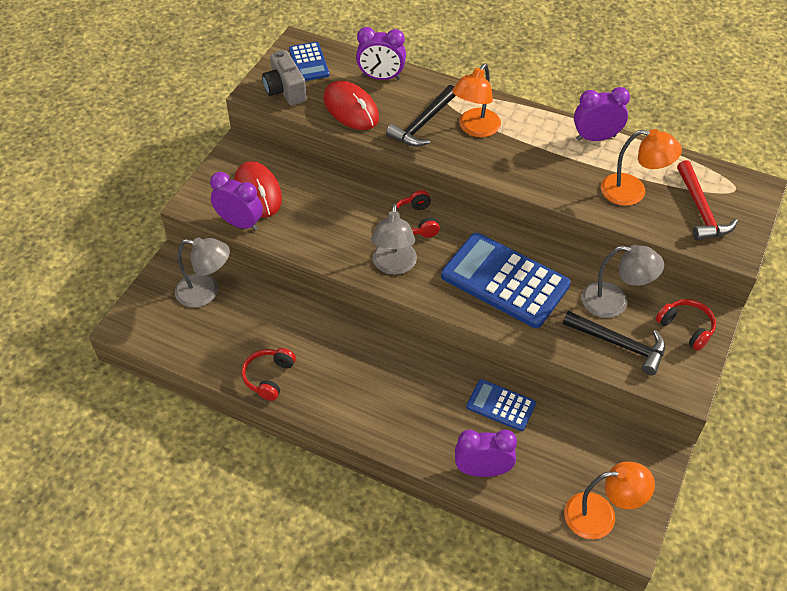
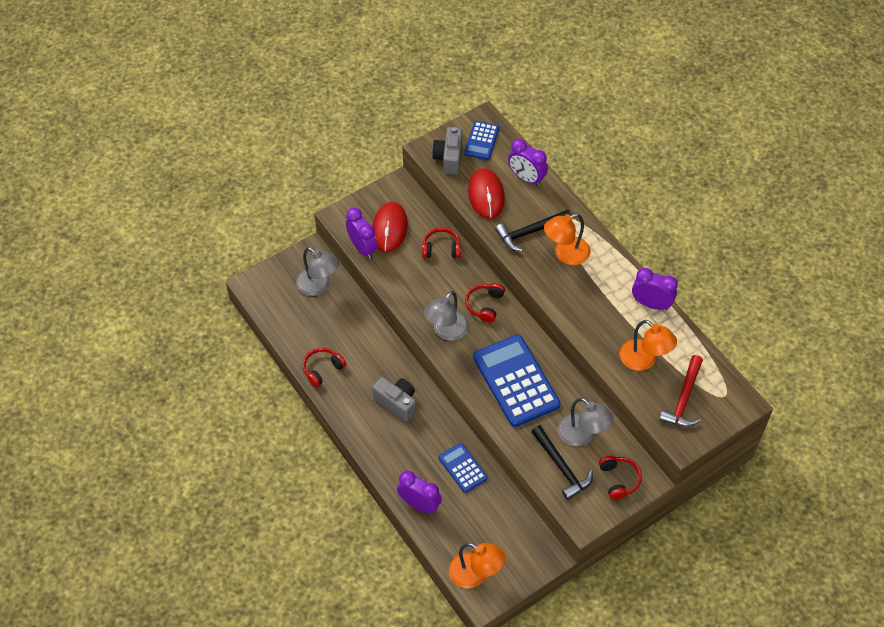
camera: 30 degrees right, 5 degrees up
(329, 188) = (441, 249): none -> red headphones
(379, 372) = (397, 402): none -> grey camera

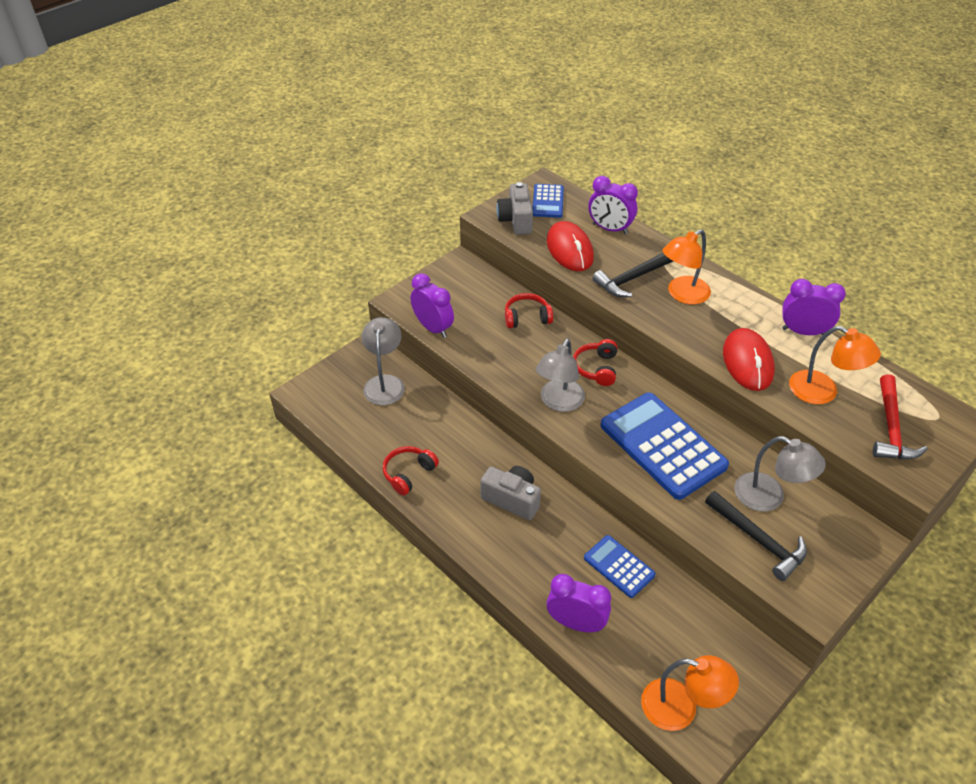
camera: 10 degrees left, 10 degrees down
(318, 286) = (385, 383): grey lamp -> grey lamp turned 120 degrees counterclockwise
(389, 228) = (460, 305): red mouse -> red mouse (747, 362)
(619, 480) = (837, 545): red headphones -> none

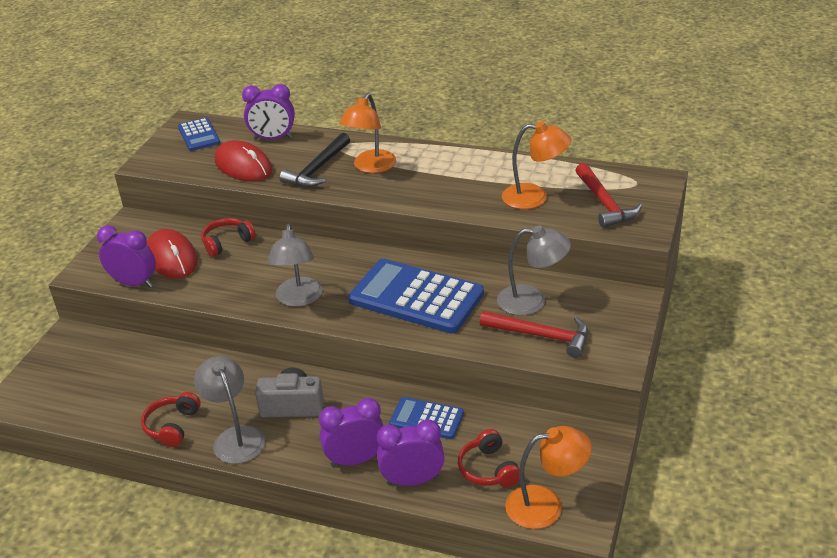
camera: 25 degrees left, 10 degrees down
(385, 383) = (101, 358): grey lamp -> grey lamp (235, 437)
(516, 220) = (175, 159): grey camera -> none
(596, 368) = (319, 260): red headphones -> red headphones (488, 469)
(747, 362) = (458, 197): red mouse -> red mouse (172, 258)
(758, 540) = (541, 336): black hammer -> red hammer
(803, 332) = (492, 160): purple clock -> purple clock (355, 460)

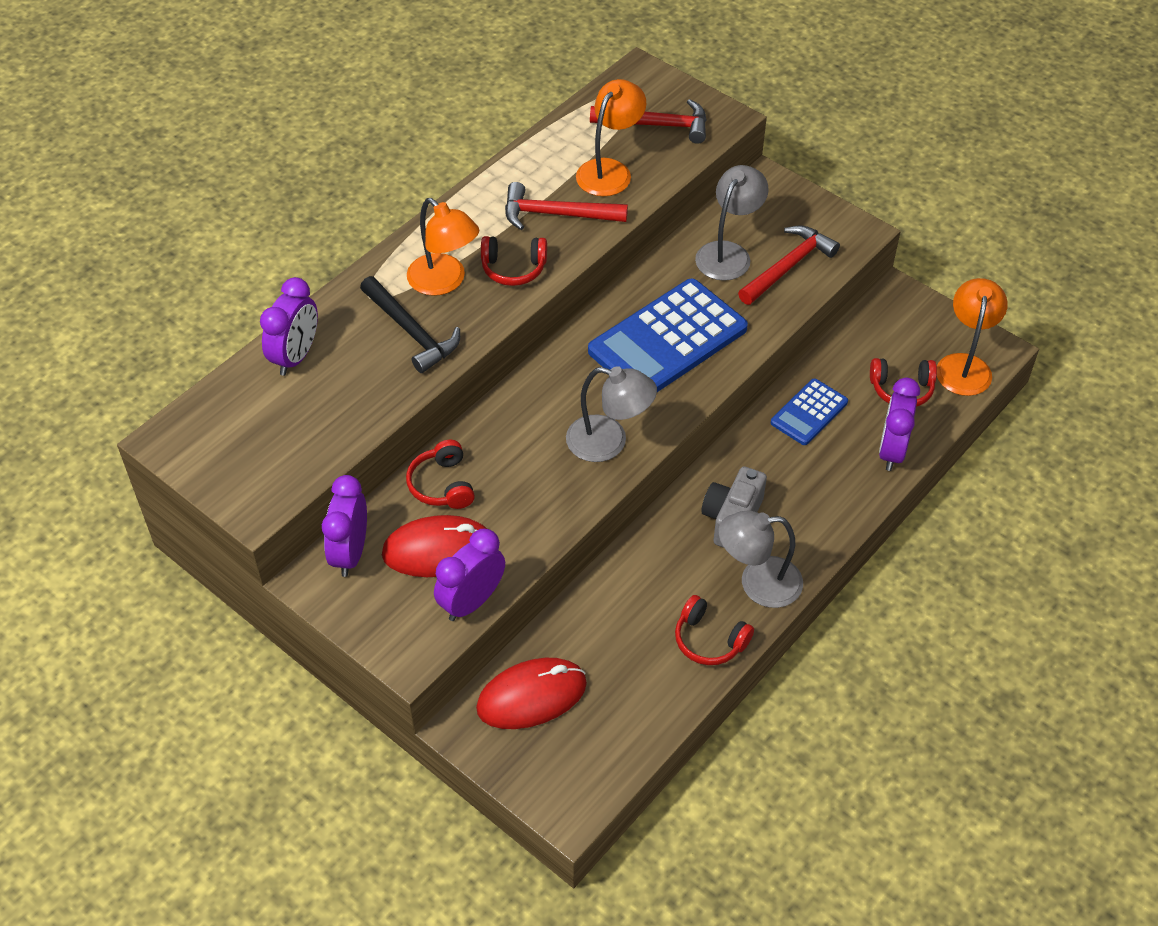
camera: 70 degrees left, 15 degrees up
(199, 135) = (220, 433): blue calculator -> none
(243, 166) = (346, 403): red mouse -> red mouse (531, 696)
(355, 460) = (842, 487): purple clock -> purple clock (350, 553)
(402, 188) = (513, 268): none -> red headphones
(469, 189) = (556, 214): none -> red hammer

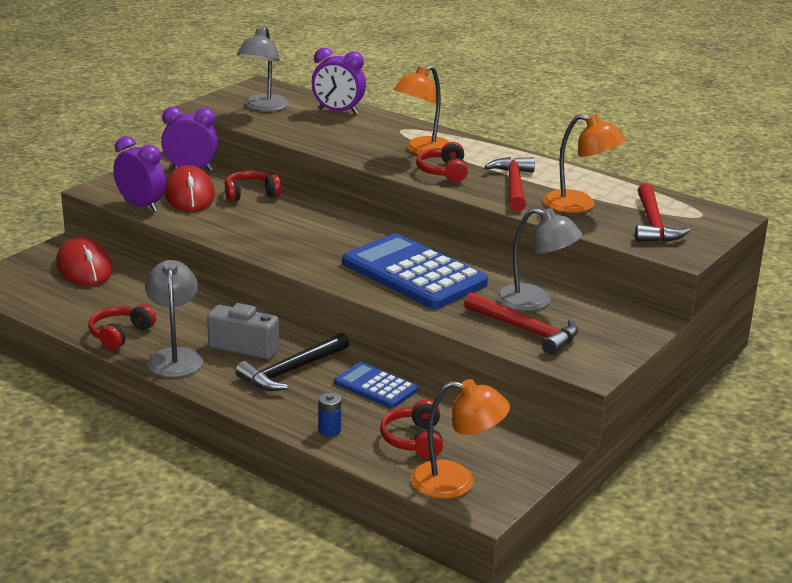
camera: 85 degrees right, 25 degrees down
(411, 332) = (367, 142): black hammer -> black hammer (291, 371)
(609, 442) = (293, 250): grey lamp -> grey lamp (264, 107)
(891, 451) = (329, 430): purple clock -> blue battery

